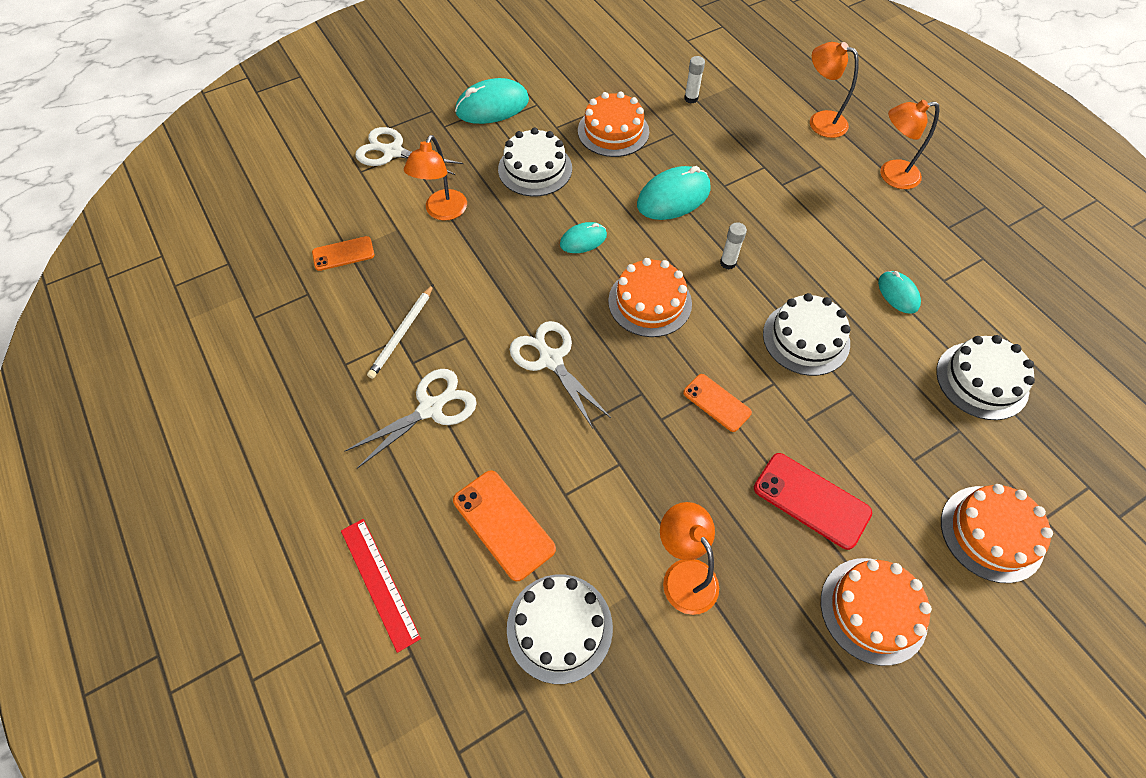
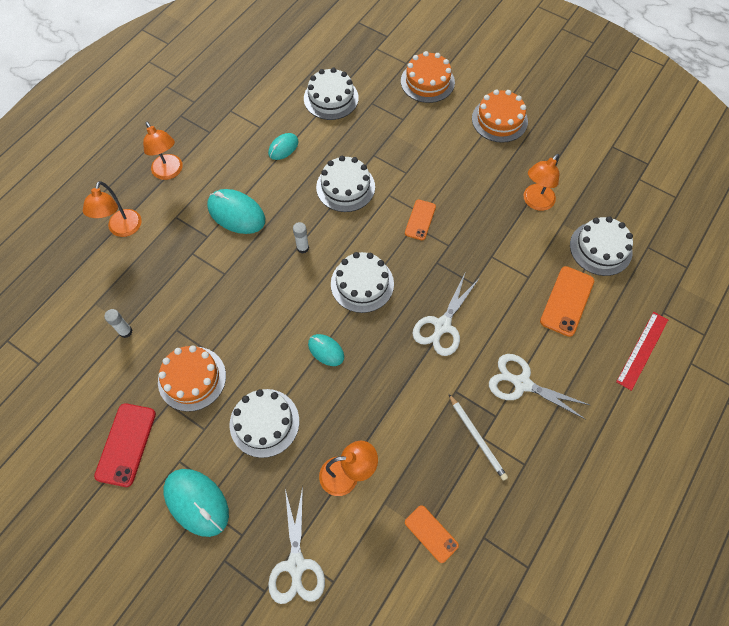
camera: 115 degrees left, 5 degrees up
(402, 333) = (477, 438): white pencil -> white pencil turned 60 degrees clockwise
(650, 302) = (362, 284): orange cake -> white cake
(673, 197) = (252, 304): turquoise mouse -> turquoise mouse (236, 213)
(811, 500) = (456, 158): red phone -> red phone (126, 444)

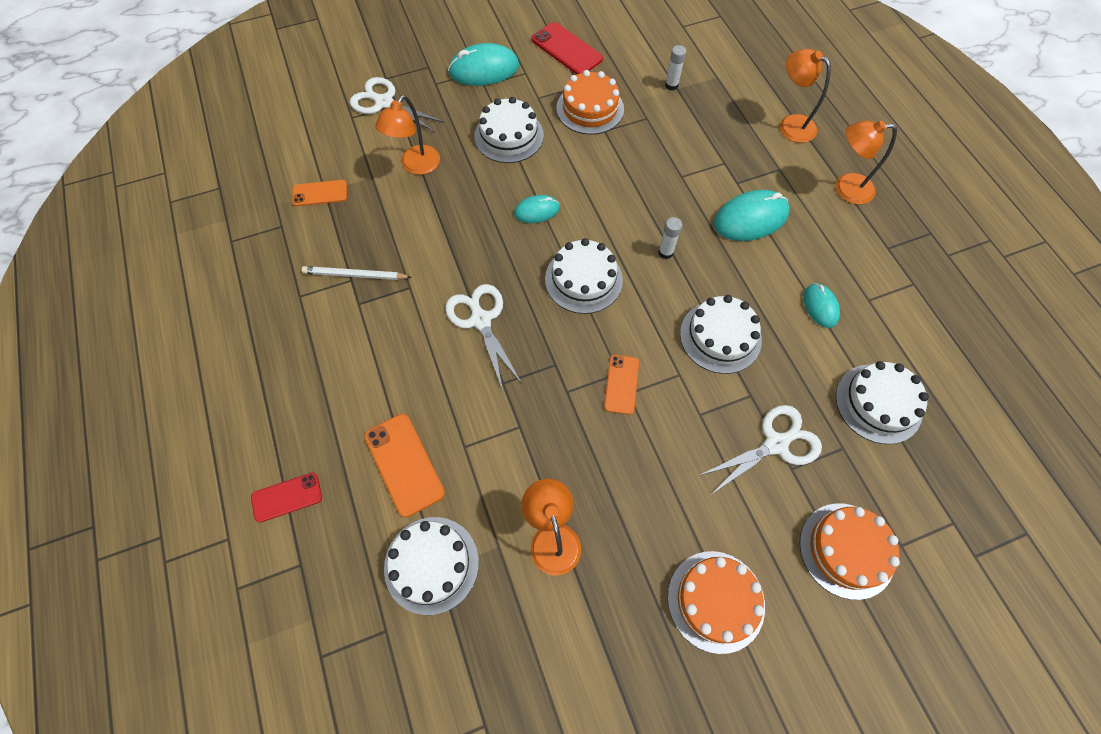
camera: 125 degrees right, 0 degrees up
(420, 220) = (621, 384): orange phone -> orange phone turned 45 degrees clockwise
(521, 383) = (365, 348): white scissors -> white scissors (776, 443)
(642, 350) = (287, 497): red ruler -> red phone

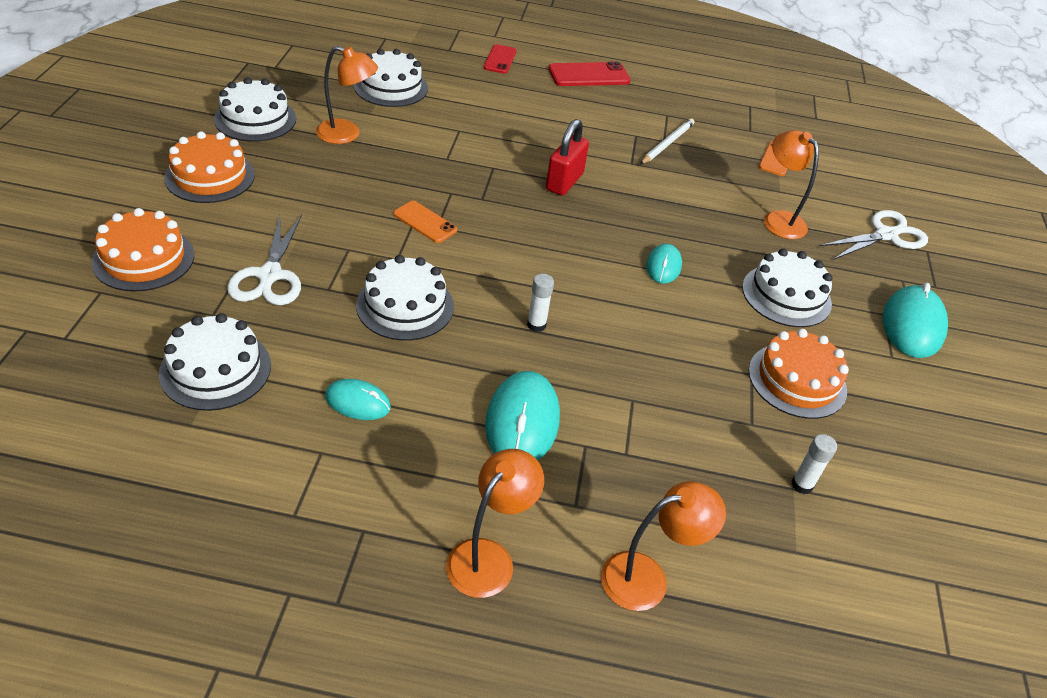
camera: 115 degrees right, 20 degrees down
(404, 464) = (474, 103): orange phone -> none
(480, 320) = (564, 182): white scissors -> red padlock
(567, 49) = (925, 415): red phone -> red phone (589, 75)
(583, 279) = (553, 255): white cake -> white cake (255, 119)

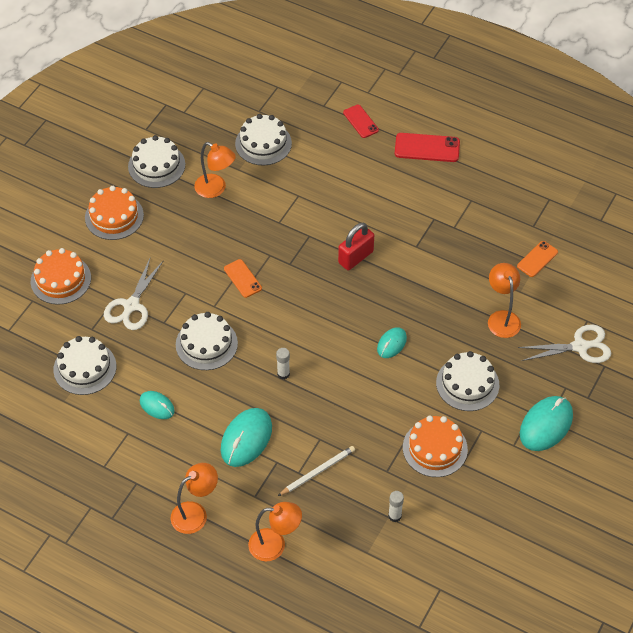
camera: 25 degrees right, 10 degrees up
(500, 59) = (360, 121): red phone -> red phone turned 60 degrees counterclockwise
(667, 143) = (455, 231): white pencil -> white pencil (317, 471)

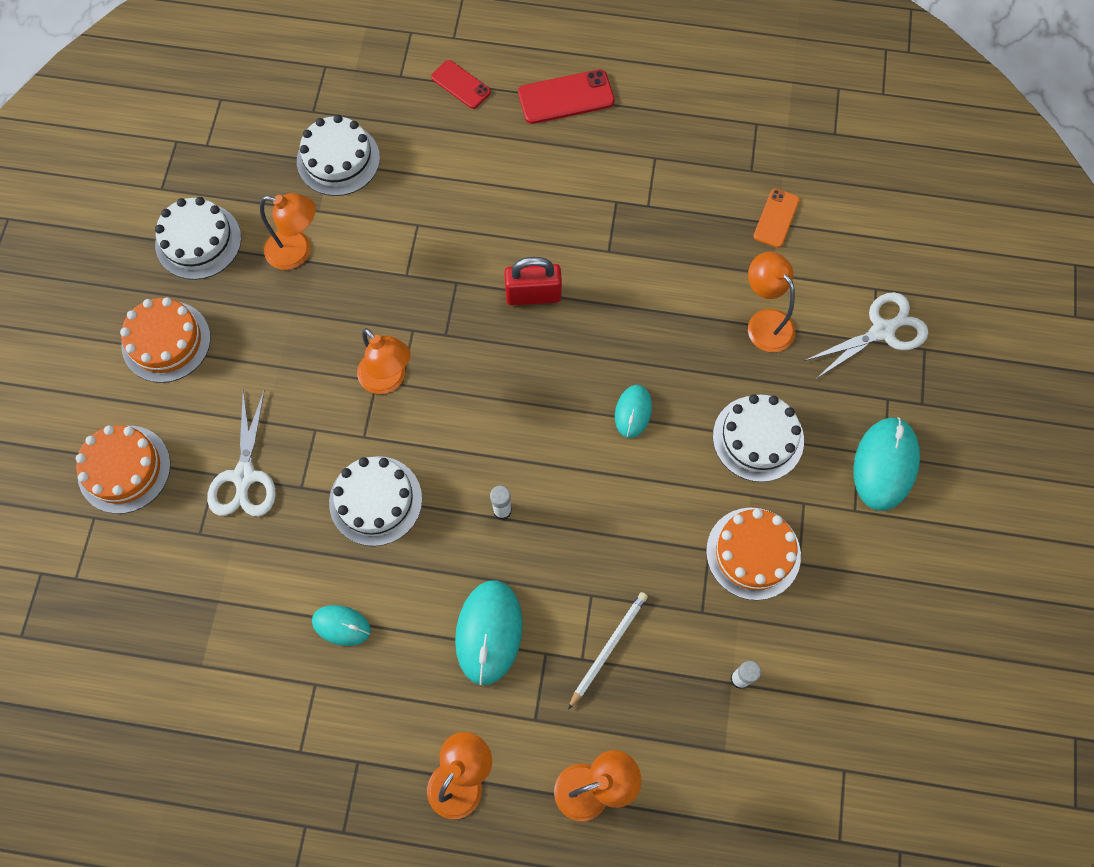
camera: 20 degrees left, 15 degrees up
(85, 368) = (213, 601): white cake -> none
(242, 278) = (388, 380): orange phone -> orange lamp
(355, 257) = (533, 295): red padlock -> red padlock turned 60 degrees clockwise

